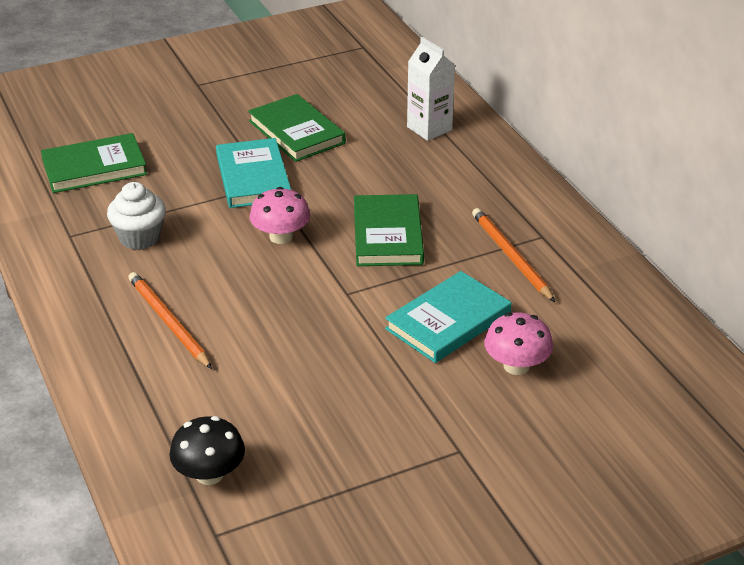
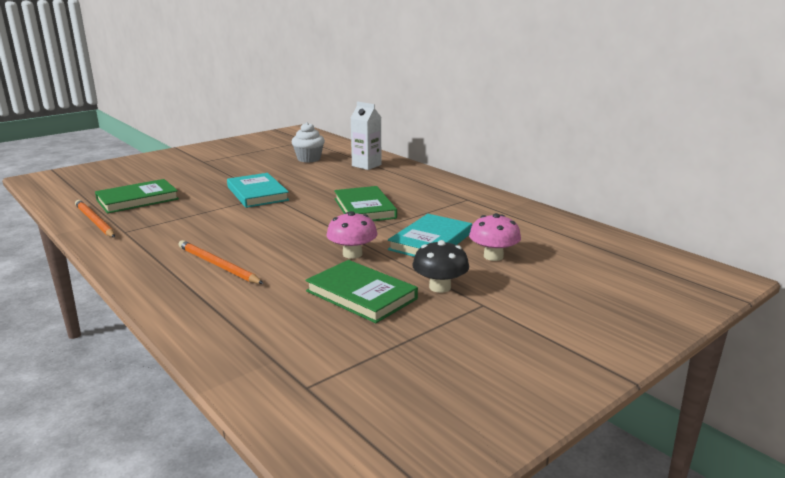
camera: 15 degrees left, 15 degrees down
(140, 238) = (181, 227): white cupcake -> white cupcake (309, 159)
(209, 474) = (285, 347): black mushroom -> black mushroom (440, 287)
(281, 237) = (289, 216): pink mushroom -> pink mushroom (352, 254)
(296, 132) = (279, 173): green book -> green book (361, 295)
(511, 256) = (453, 209): orange pencil -> orange pencil (94, 221)

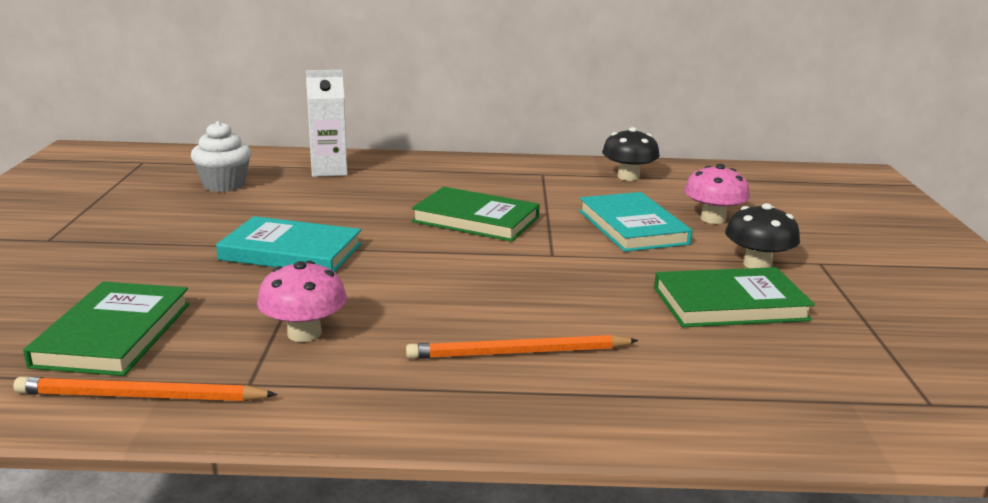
camera: 50 degrees left, 0 degrees up
(352, 254) = (608, 271): pink mushroom -> pink mushroom (304, 333)
(515, 217) = (628, 177): none -> black mushroom

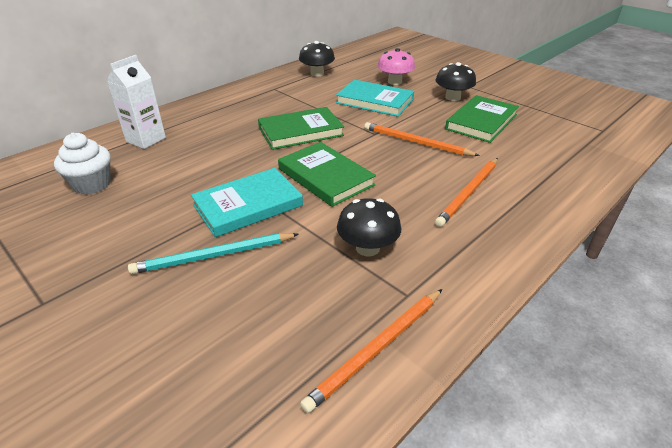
camera: 45 degrees left, 15 degrees up
(113, 334) = (269, 328): green book -> green book (325, 177)
(189, 270) = (214, 256): none -> turquoise pencil
(304, 333) = (367, 248): pink mushroom -> black mushroom
(580, 283) = (416, 142): none -> orange pencil

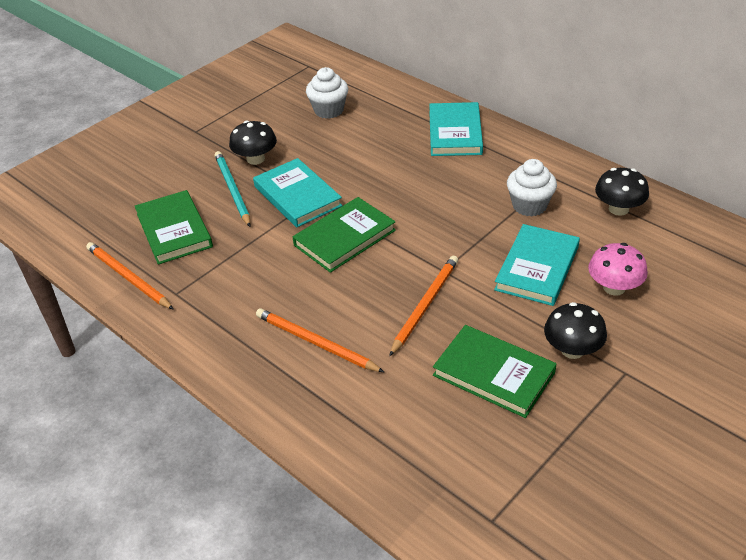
camera: 90 degrees right, 5 degrees up
(146, 140) = (407, 117): white carton -> none
(190, 119) = (455, 133): none -> turquoise book
(300, 131) = (439, 212): green book -> green book (174, 230)
(304, 98) = (529, 205): none -> white cupcake
(367, 248) = (233, 270): black mushroom -> black mushroom (255, 159)

